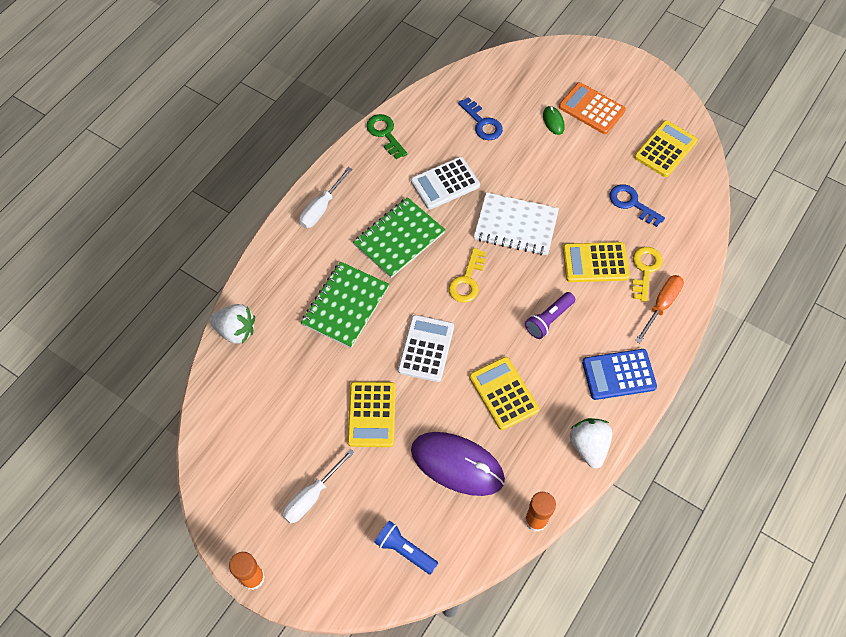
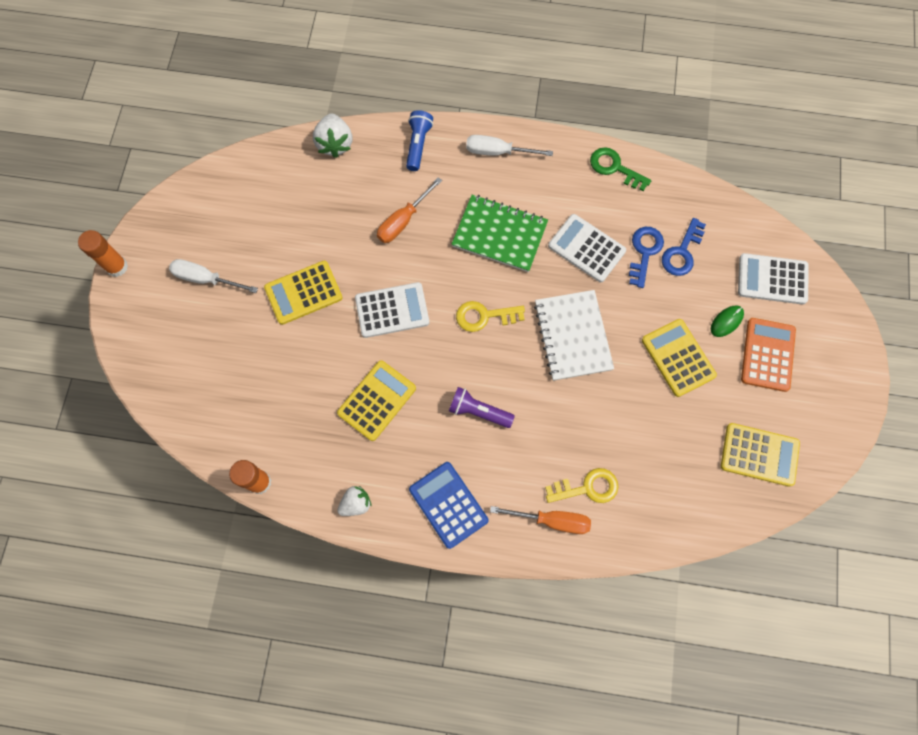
camera: 65 degrees right, 10 degrees up
(345, 306) = (403, 221): green notebook -> orange screwdriver
(385, 134) = (615, 168): green key -> green key turned 90 degrees counterclockwise
(405, 550) = (186, 378): blue flashlight -> blue flashlight (418, 145)
(457, 464) = (285, 388): purple mouse -> none
(534, 78) = (772, 279): none -> white calculator
(588, 446) = (356, 503): white strawberry -> white strawberry, size x0.66
(595, 263) = (569, 432): yellow calculator -> yellow calculator (678, 358)
(632, 203) = (664, 444): blue key -> blue key (644, 252)

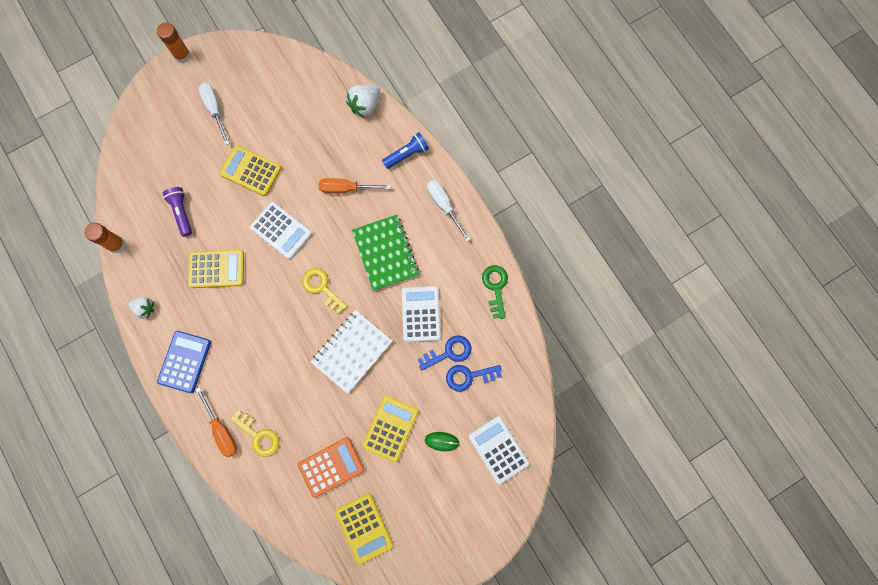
camera: 50 degrees right, 5 degrees up
(478, 411) = (256, 333): purple flashlight -> purple flashlight (182, 212)
(767, 355) = (439, 485): orange calculator -> orange calculator (331, 467)

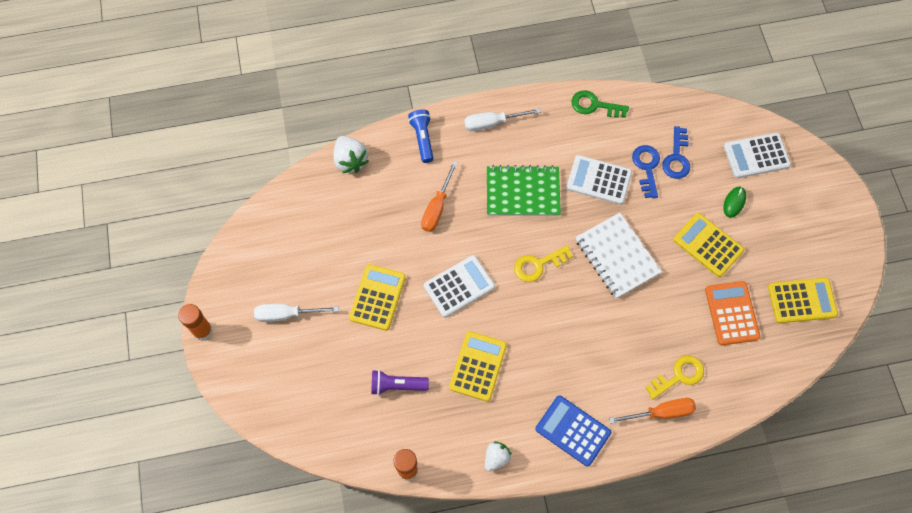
camera: 70 degrees left, 10 degrees down
(251, 171) = (377, 297): yellow calculator -> yellow calculator turned 150 degrees clockwise

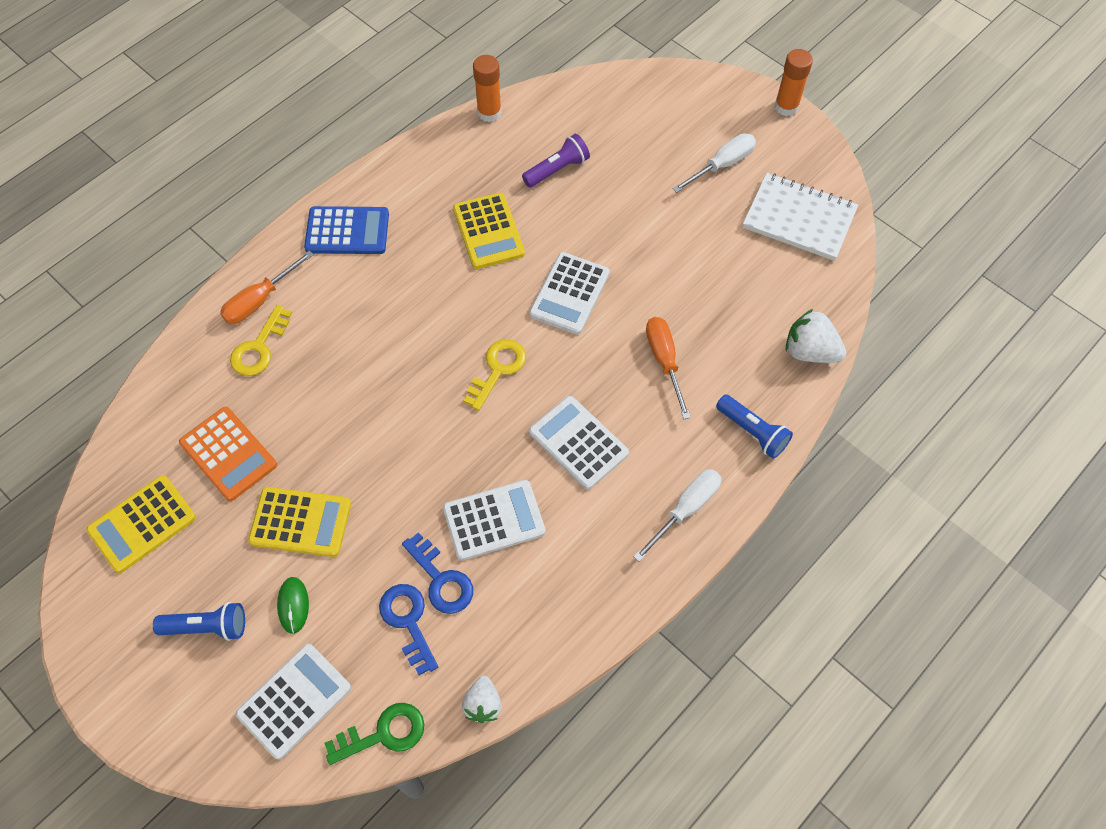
camera: 145 degrees right, 5 degrees down
(377, 297) = (647, 232): yellow calculator -> none
(496, 458) = (410, 167): white strawberry -> white strawberry (483, 704)
(522, 192) = (578, 443): green notebook -> white calculator
(594, 105) = (570, 628): green key -> green key (383, 733)
(617, 256) = (409, 436): white notebook -> white notebook (799, 219)
(787, 219) = (207, 627): none -> blue flashlight

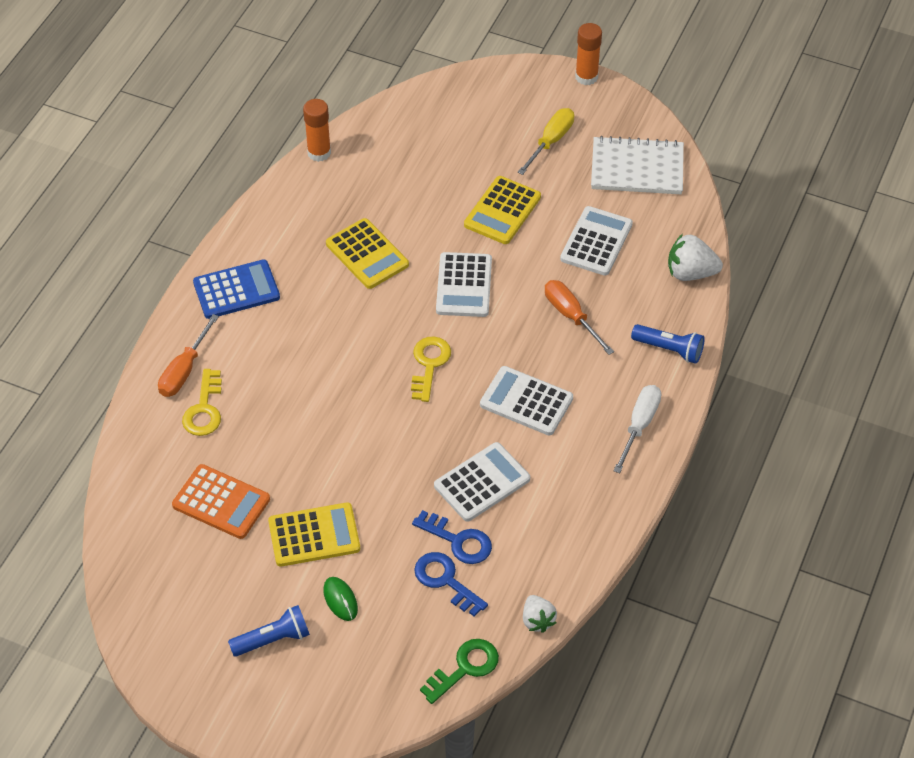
camera: 20 degrees left, 10 degrees down
(142, 524) = (172, 580): yellow calculator -> yellow calculator (502, 211)
(294, 701) = (377, 669): white calculator -> white calculator (596, 241)
(557, 169) = (405, 185): purple flashlight -> none
(722, 165) = (551, 141): white screwdriver -> yellow screwdriver

